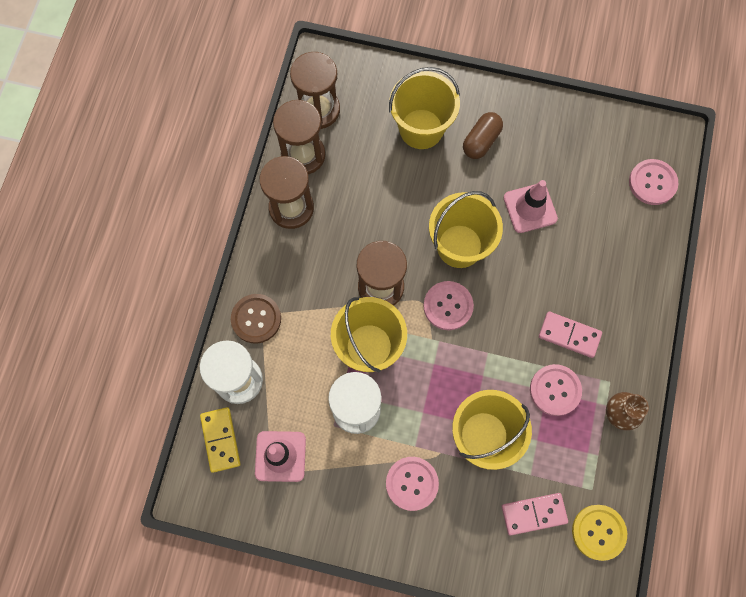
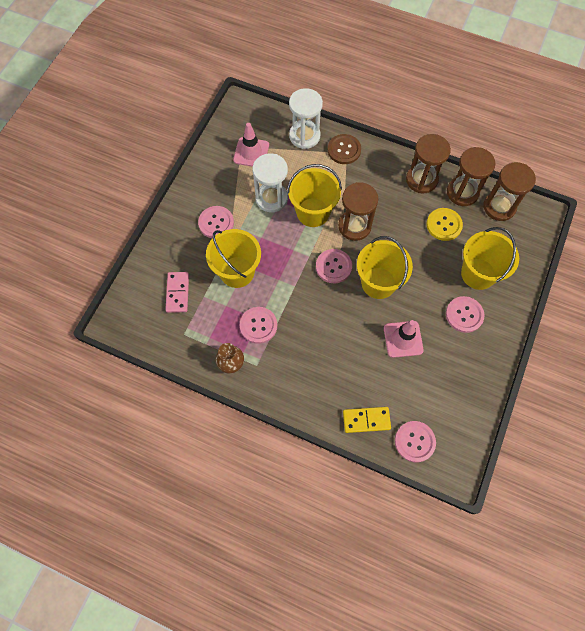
camera: 100 degrees right, 5 degrees down
(220, 440) = (268, 122): yellow domino -> yellow domino (366, 420)
(481, 141) = (464, 315): brown capsule -> pink button
(569, 335) = (297, 345): pink domino -> none
(598, 532) = (154, 332): yellow button -> yellow button (444, 225)

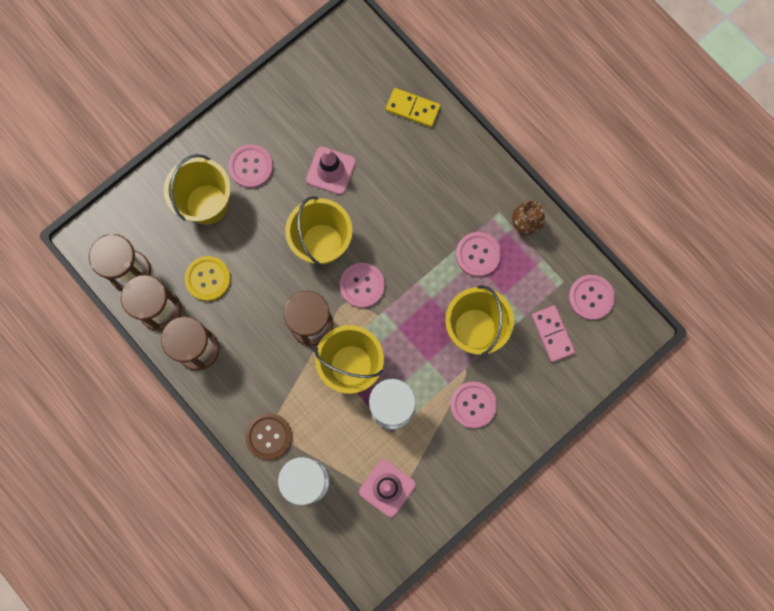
camera: 155 degrees left, 10 degrees up
(177, 293) = (552, 334): pink domino -> pink domino turned 45 degrees counterclockwise
(414, 441) = (376, 68): pink button -> pink button (591, 297)

